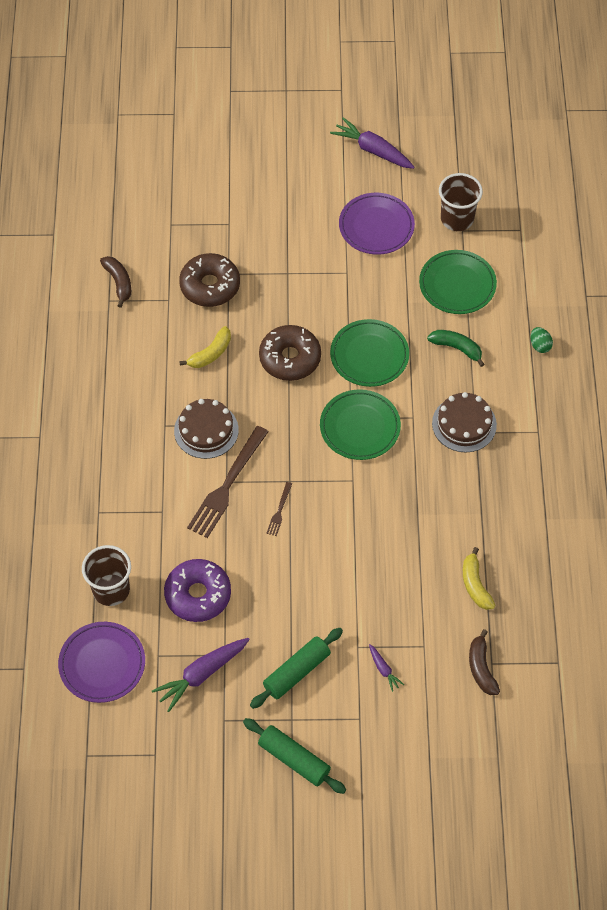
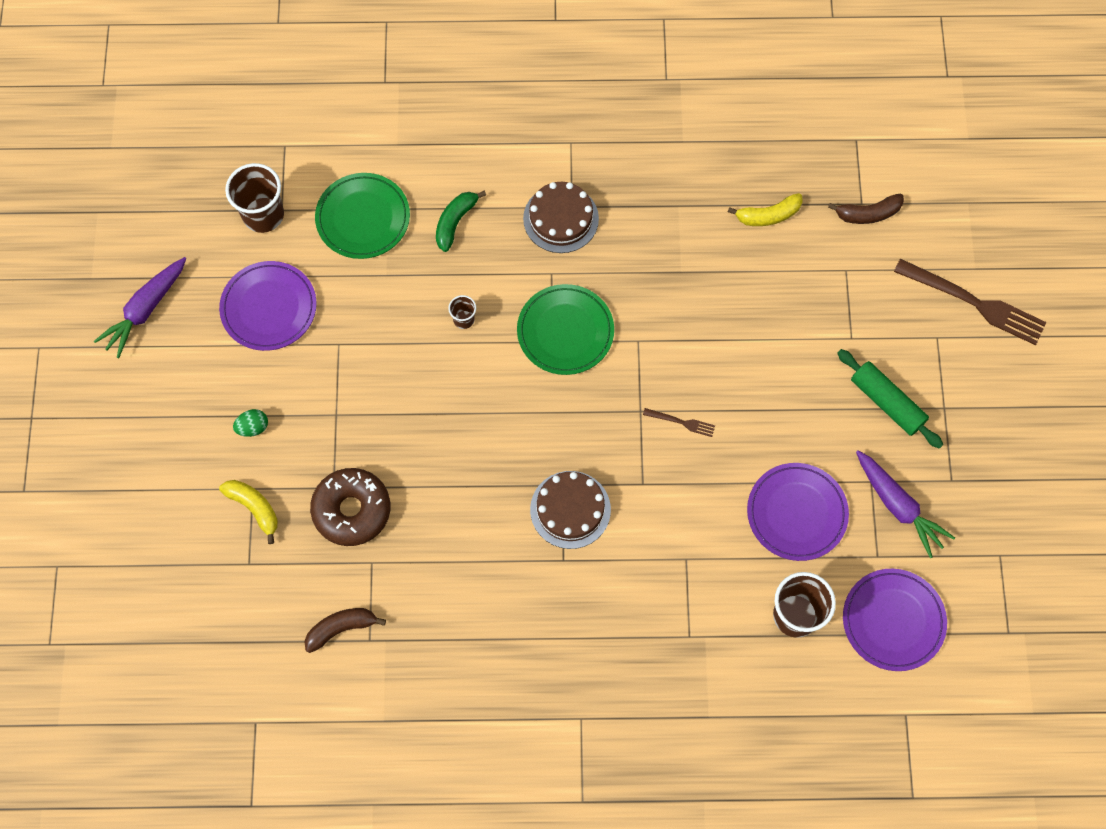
camera: 90 degrees left, 10 degrees up
(198, 595) = (796, 513): purple donut -> purple plate
(210, 354) = (457, 507): yellow banana -> yellow banana (254, 508)
(227, 485) = (648, 483): brown fork -> brown fork (974, 303)
(290, 358) = (466, 411): brown donut -> none
(294, 759) = (991, 405): green rolling pin -> none
(369, 355) = (463, 319): green plate -> brown cup
(383, 669) = (877, 311): purple carrot -> none
(540, 345) = (453, 134): green egg -> green egg (253, 427)

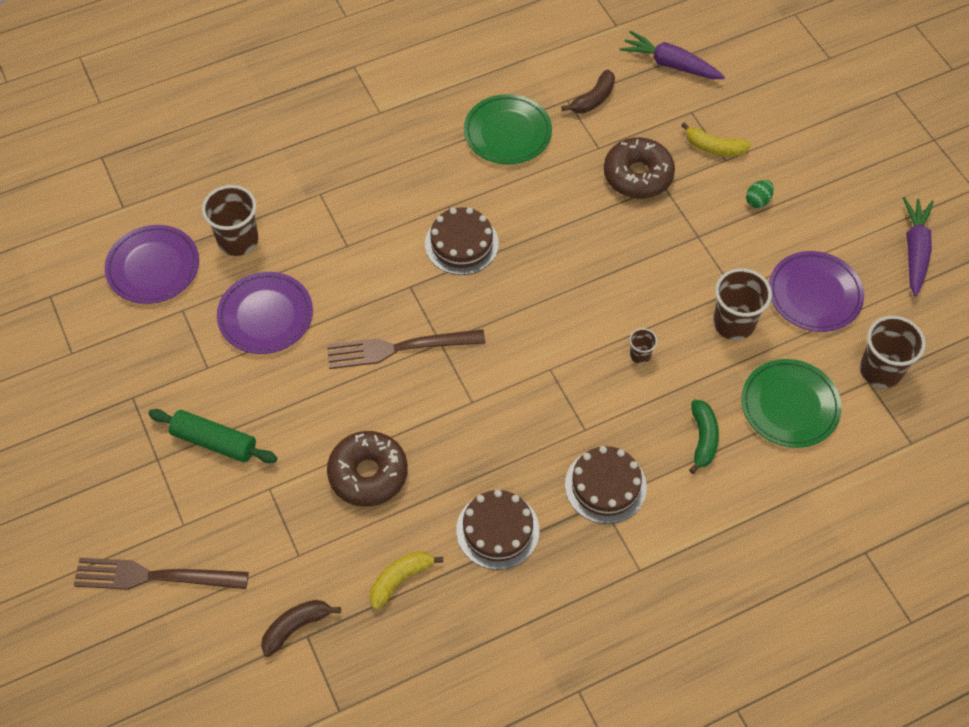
camera: 155 degrees right, 10 degrees down
(361, 312) = (733, 323): none -> brown cup
(565, 332) = (543, 382): green plate -> green plate (507, 133)
(670, 221) = (497, 530): none -> brown cake
(681, 422) = (399, 348): brown fork -> brown fork, size x2.22
(759, 314) = (368, 474): none -> brown donut
(898, 506) = (176, 357): purple carrot -> purple carrot (670, 64)

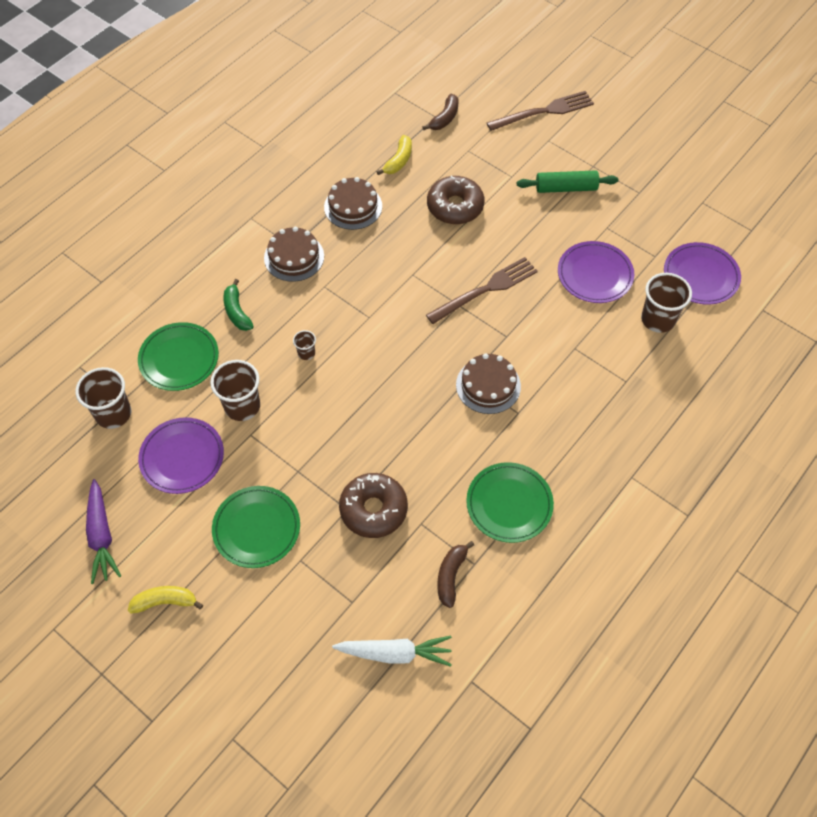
camera: 155 degrees right, 0 degrees up
(670, 64) = (395, 653): purple carrot -> white carrot
(714, 147) = (315, 569): yellow banana -> yellow banana (165, 602)
(758, 201) = (256, 528): green egg -> green plate

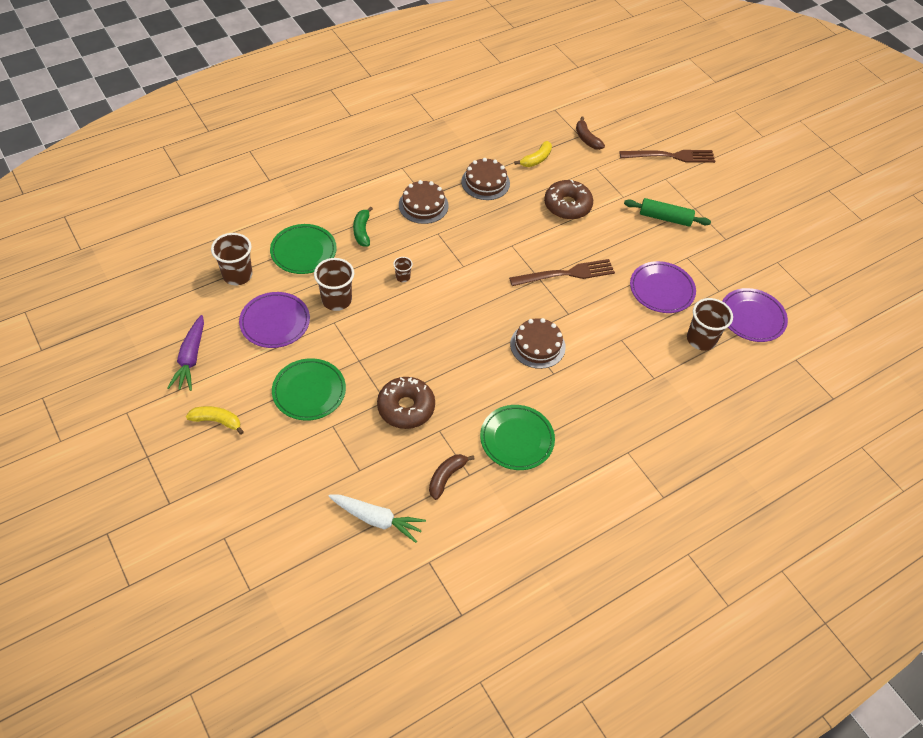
camera: 15 degrees right, 5 degrees down
(444, 118) = (586, 139): brown banana -> brown banana turned 105 degrees clockwise

